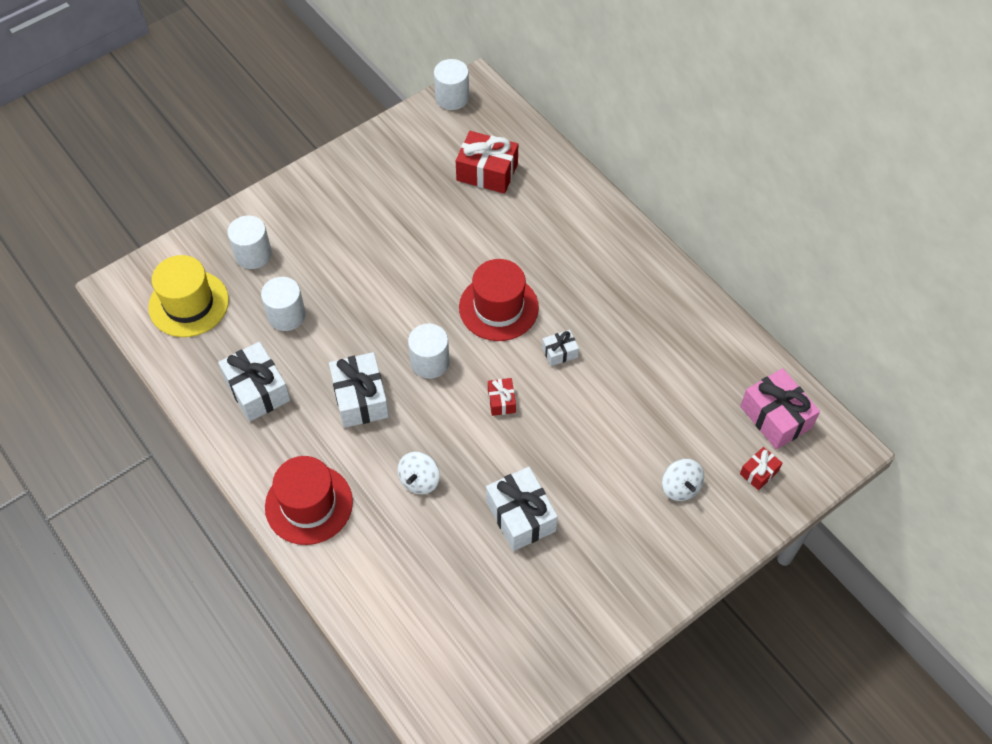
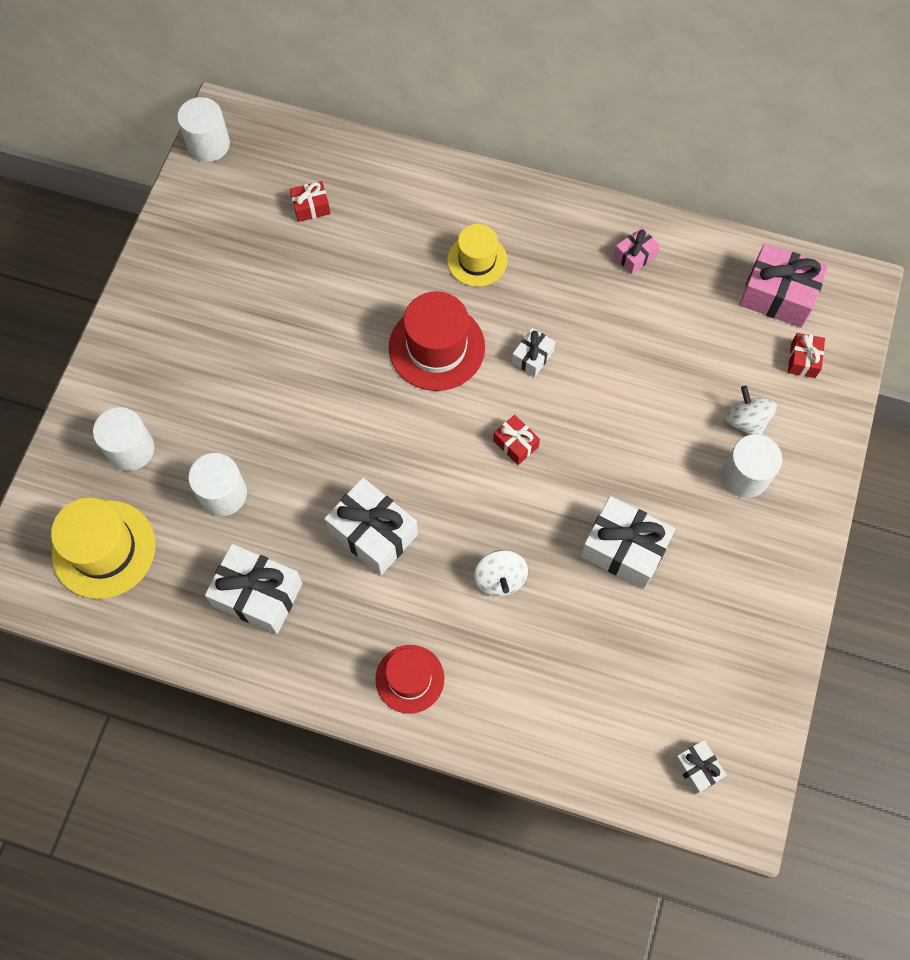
camera: 35 degrees left, 10 degrees up
(309, 504) = (410, 679): red hat -> red hat, size x0.64
(430, 362) = (413, 449): white cylinder -> white cylinder (745, 475)
(452, 693) = (697, 768): none -> white gift
(487, 172) = (311, 207): red gift -> red gift, size x0.53
(572, 268) = (477, 260): none -> yellow hat
(680, 487) = (746, 421): white spinning top -> white spinning top turned 150 degrees counterclockwise
(688, 329) = (635, 256): none -> pink gift

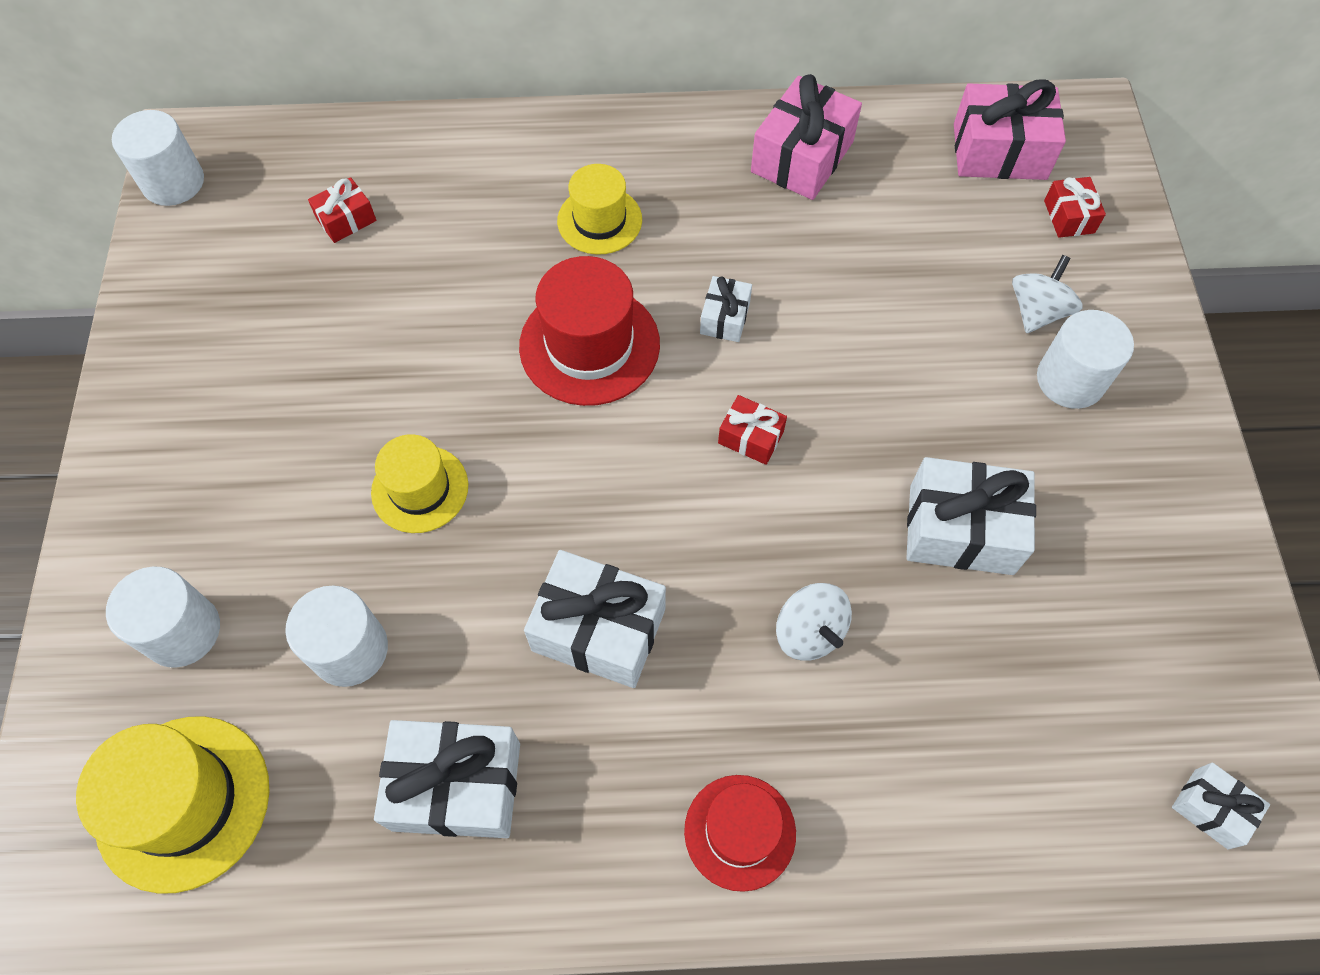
camera: 20 degrees left, 5 degrees down
(297, 408) = (420, 489): none -> yellow hat
(635, 256) = (802, 157): pink gift -> pink gift, size x1.90
(746, 421) = (1037, 311): white spinning top -> white spinning top turned 75 degrees clockwise

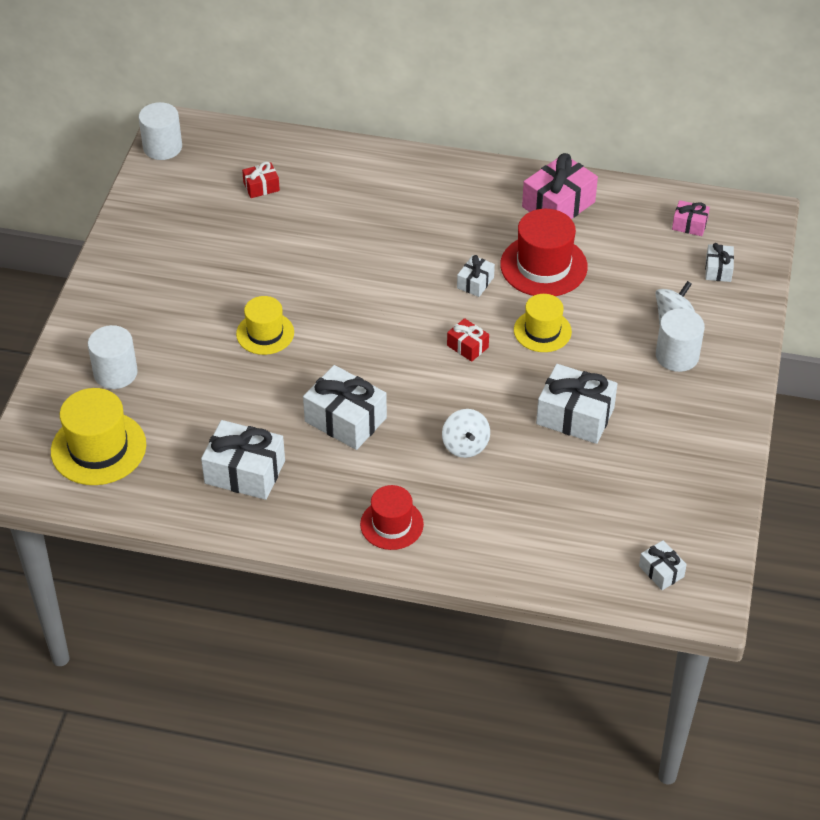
camera: 15 degrees right, 15 degrees down
(350, 649) = (204, 400): white cylinder -> none
(589, 345) = (387, 281): red hat -> red hat (543, 266)
(599, 220) = (416, 216): yellow hat -> yellow hat (542, 331)
(999, 151) = (689, 225): pink gift -> pink gift, size x0.53
(1069, 217) = (718, 269): red gift -> white gift

